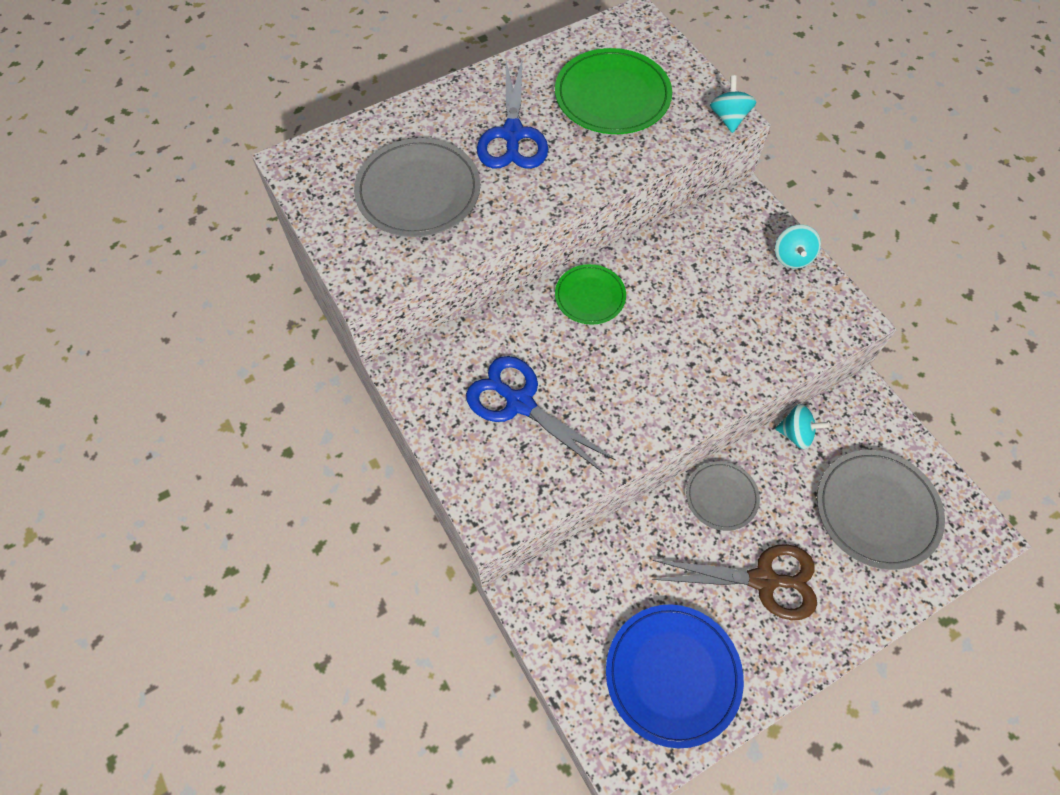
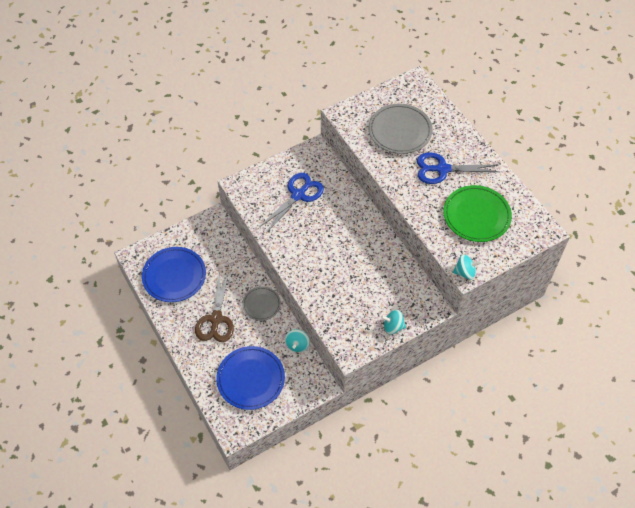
camera: 90 degrees right, 5 degrees down
(590, 296) = (362, 226): green plate -> none
(877, 510) = (250, 379): grey plate -> blue plate

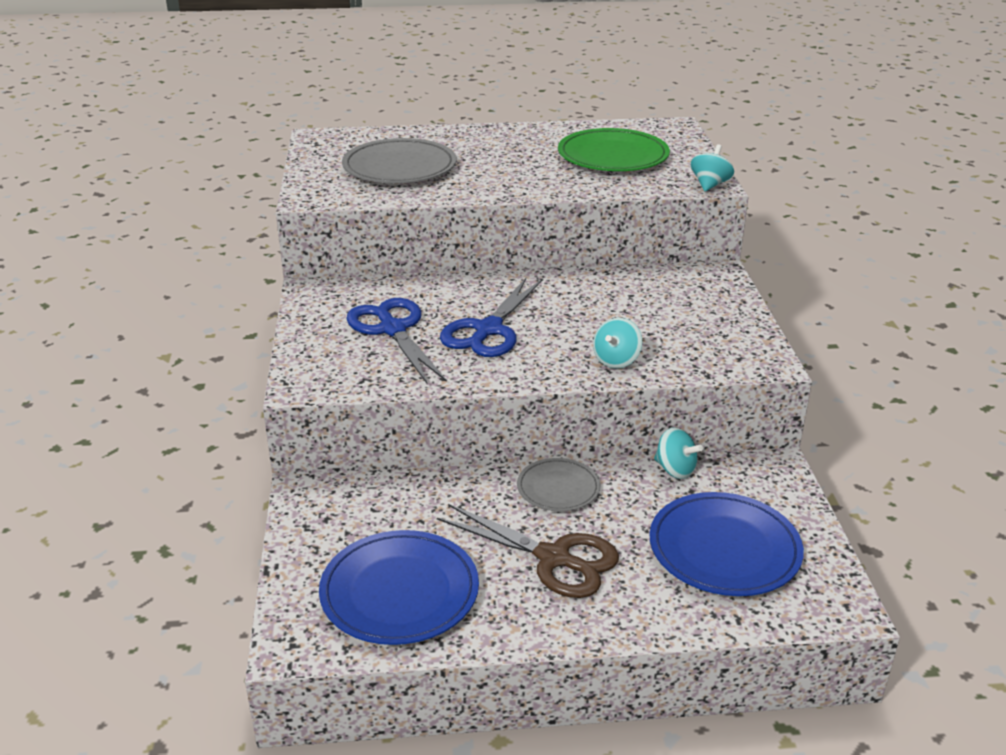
camera: 65 degrees left, 25 degrees down
(393, 327) = (735, 313): turquoise spinning top -> turquoise spinning top (616, 360)
(442, 169) = (506, 157): blue scissors -> blue scissors (488, 330)

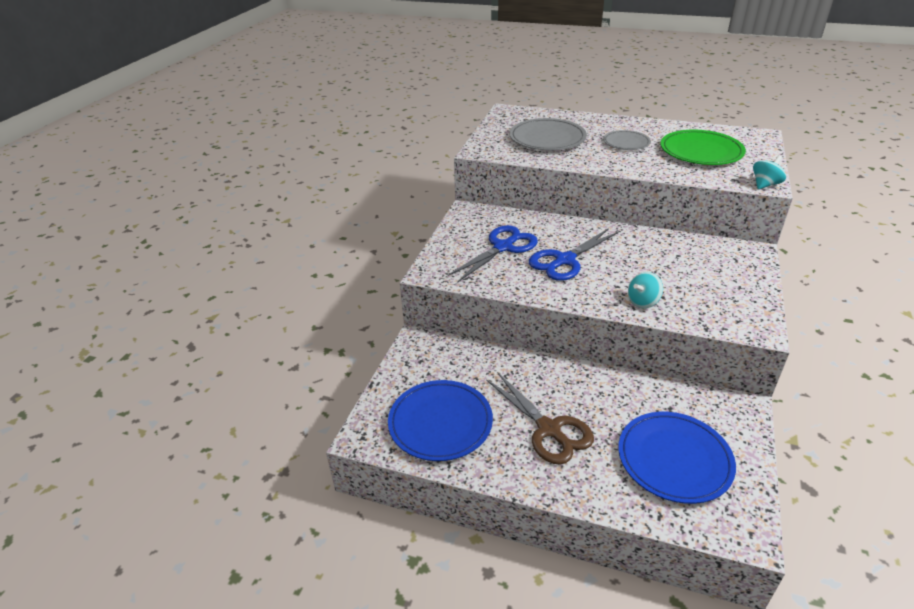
camera: 25 degrees right, 5 degrees up
(393, 329) = (503, 247): blue scissors -> blue scissors turned 45 degrees clockwise
(558, 488) = (575, 380): grey plate -> grey plate (626, 142)
(675, 470) = (665, 389): turquoise spinning top -> none

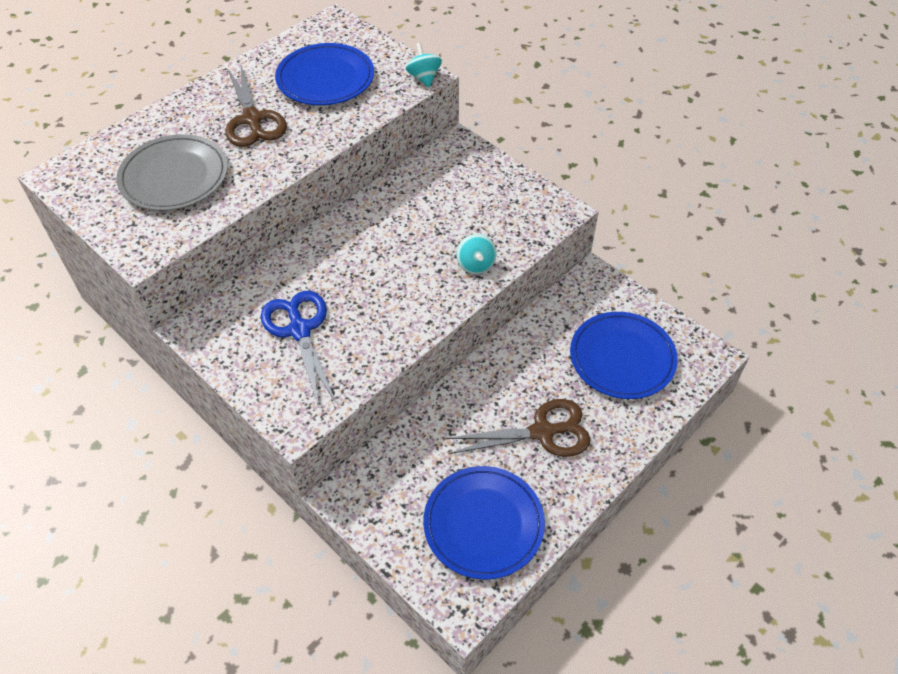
camera: 65 degrees left, 15 degrees up
(564, 260) = (366, 288): blue scissors -> none
(626, 142) = (252, 119): grey plate -> brown scissors
(701, 151) = (325, 79): green plate -> blue plate

